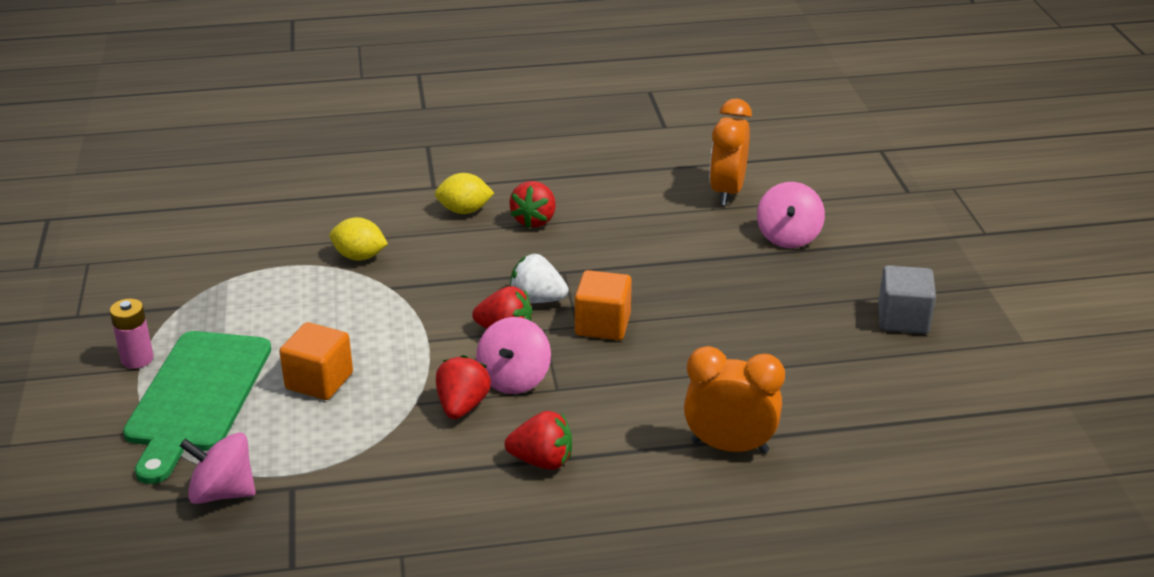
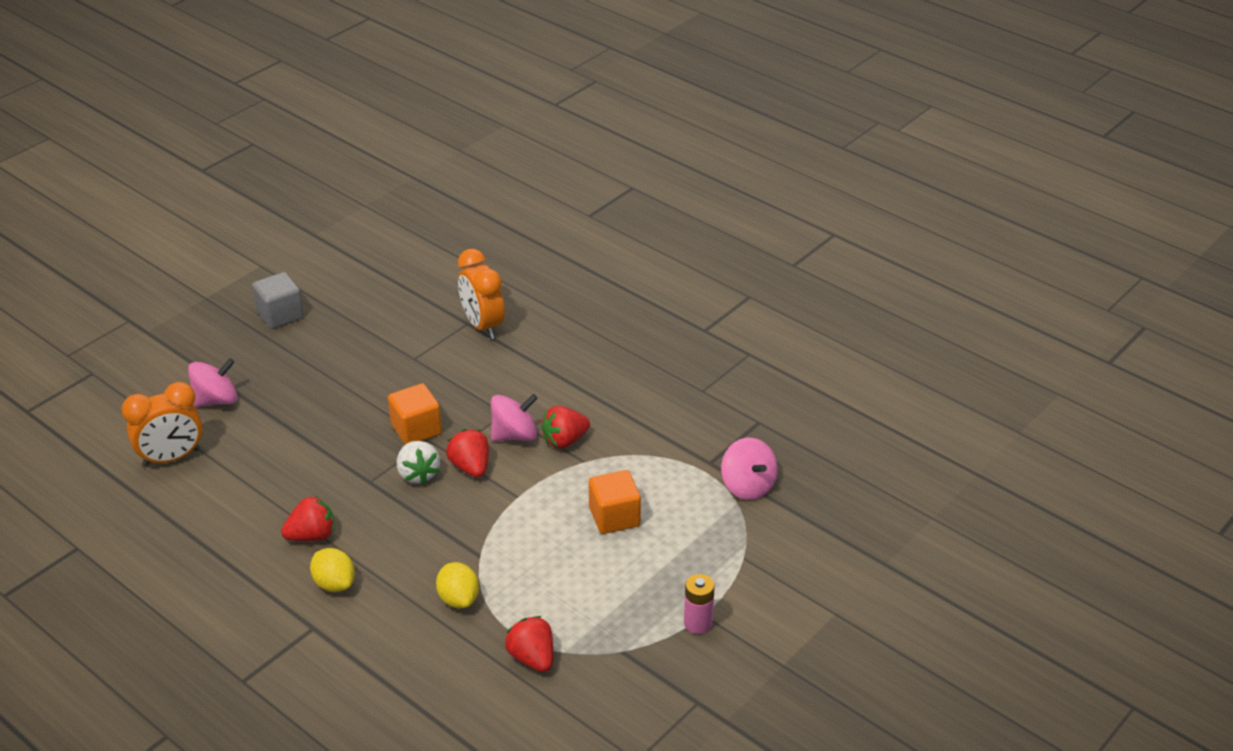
camera: 130 degrees left, 5 degrees up
(197, 397) = (694, 562): green cutting board -> none
(542, 461) = (574, 383): red strawberry -> red strawberry (532, 658)

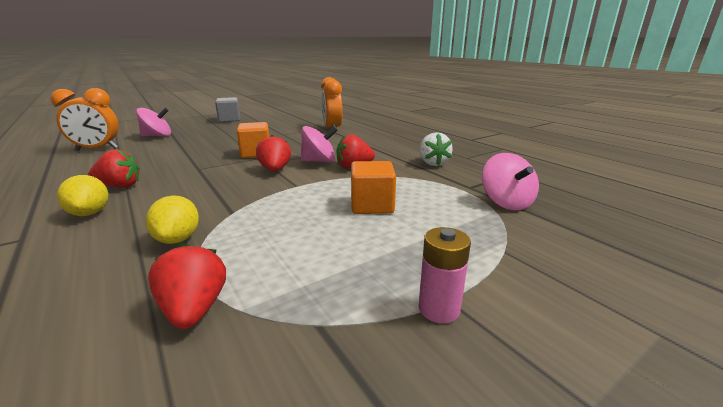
camera: 15 degrees right, 15 degrees down
(418, 474) = (235, 169): white strawberry -> white strawberry (433, 163)

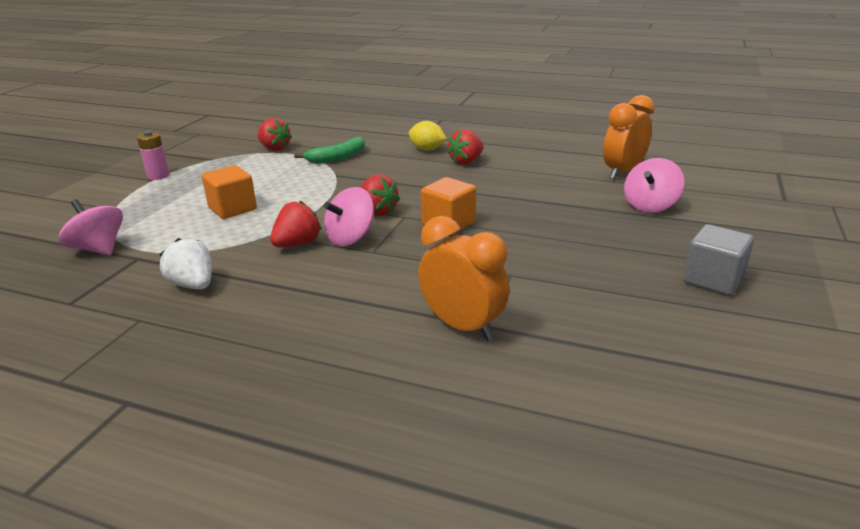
camera: 145 degrees right, 5 degrees up
(178, 239) = (337, 158): yellow lemon -> green banana

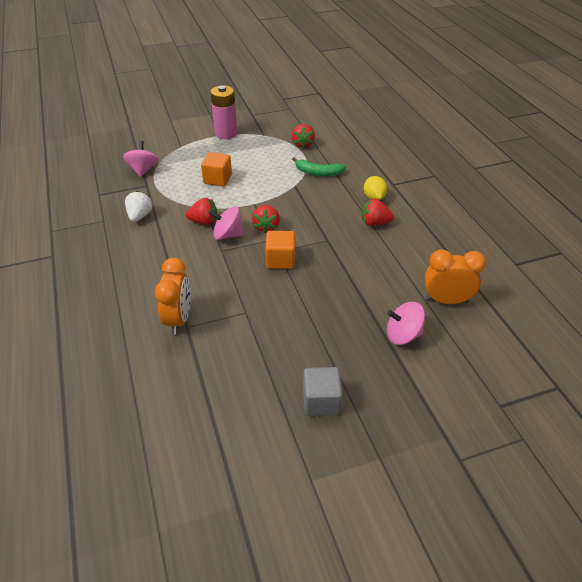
camera: 50 degrees right, 15 degrees up
(158, 176) = (226, 133): pink battery -> pink battery, size x1.69

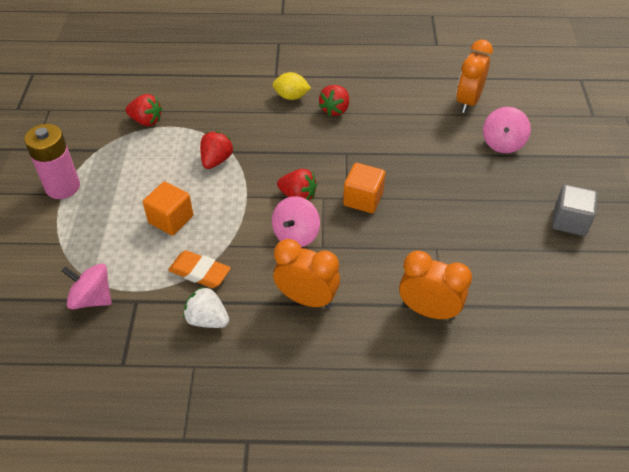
camera: 70 degrees left, 5 degrees up
(170, 254) = (306, 299): none -> orange clock
(177, 202) = (199, 272): none -> orange eraser
(204, 222) = (258, 252): red strawberry -> red strawberry (216, 160)
(318, 172) = (217, 125): green banana -> none

